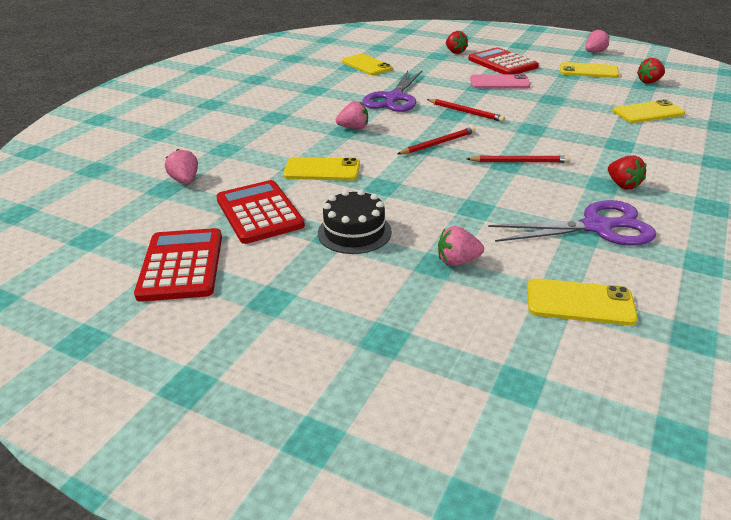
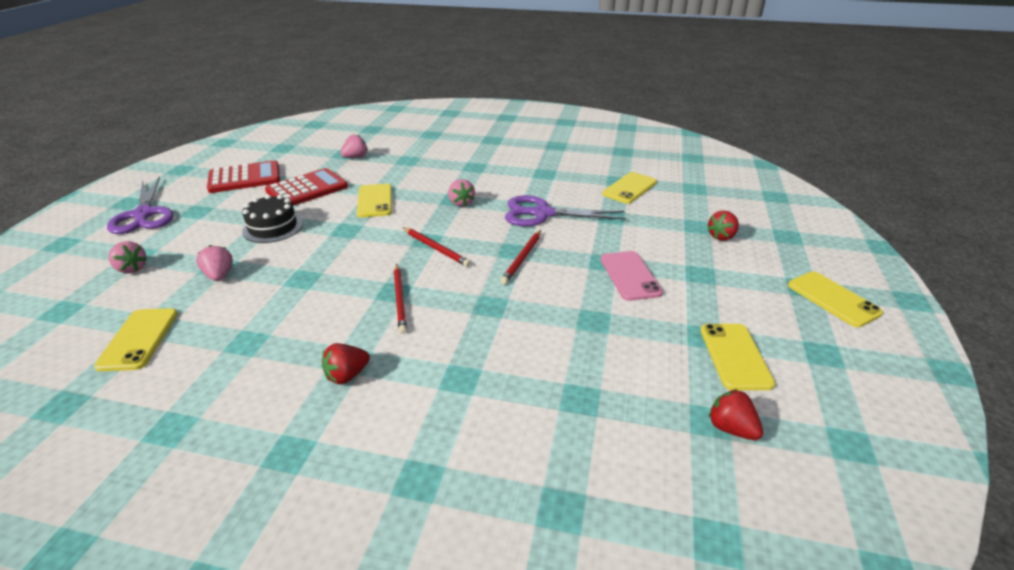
camera: 75 degrees right, 0 degrees up
(502, 63) = (706, 274): red calculator -> none
(594, 52) = (840, 365): pink strawberry -> pink strawberry (131, 268)
(596, 227) = (257, 352): purple scissors -> purple scissors (144, 214)
(648, 112) = (585, 415): yellow phone -> yellow phone (833, 299)

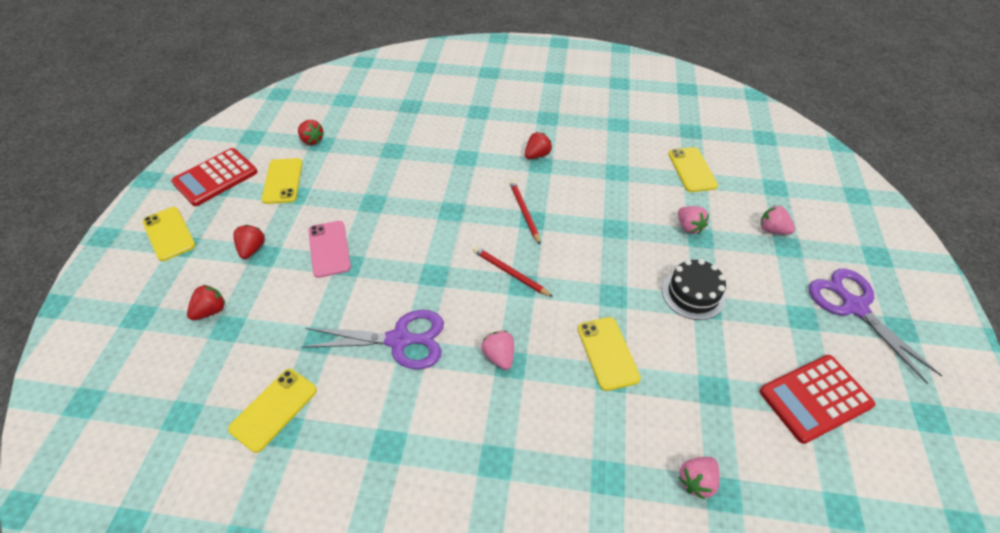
camera: 175 degrees right, 15 degrees up
(307, 189) = (709, 375): red calculator -> red calculator (215, 177)
(522, 258) = (425, 265): red pencil -> none
(718, 280) = (252, 249): none -> red strawberry

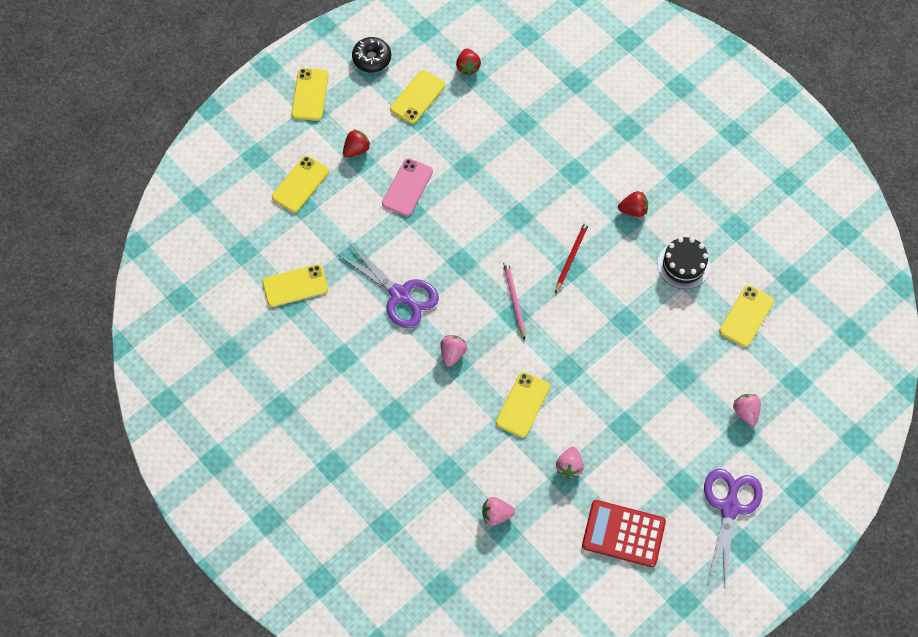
camera: 40 degrees right, 15 degrees up
(211, 311) = (300, 184): red strawberry -> yellow phone
(215, 177) = (372, 58): red calculator -> black donut
(510, 273) = (514, 299): red pencil -> pink pencil
(689, 227) = (683, 361): pink strawberry -> pink strawberry (569, 466)
(693, 294) = (625, 411): black cake -> black cake (683, 265)

